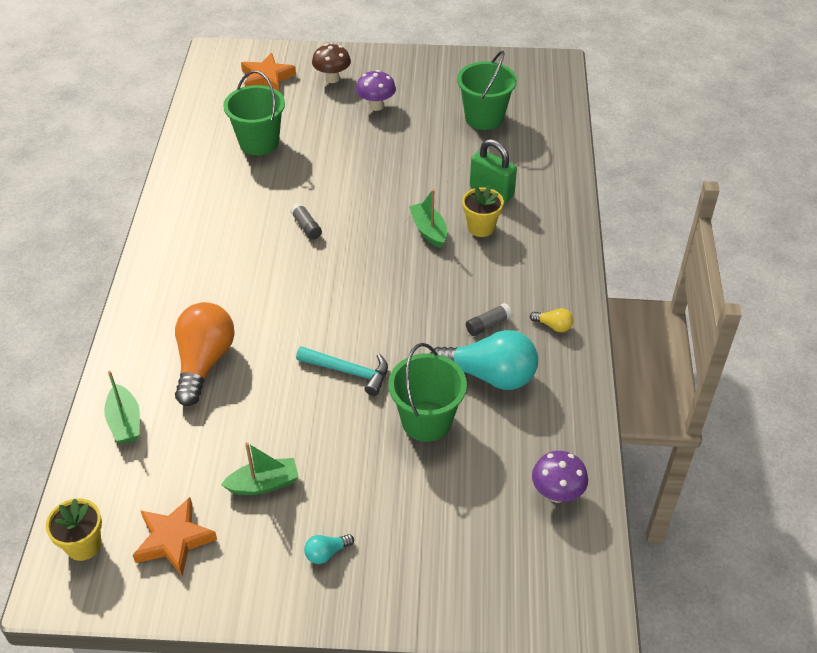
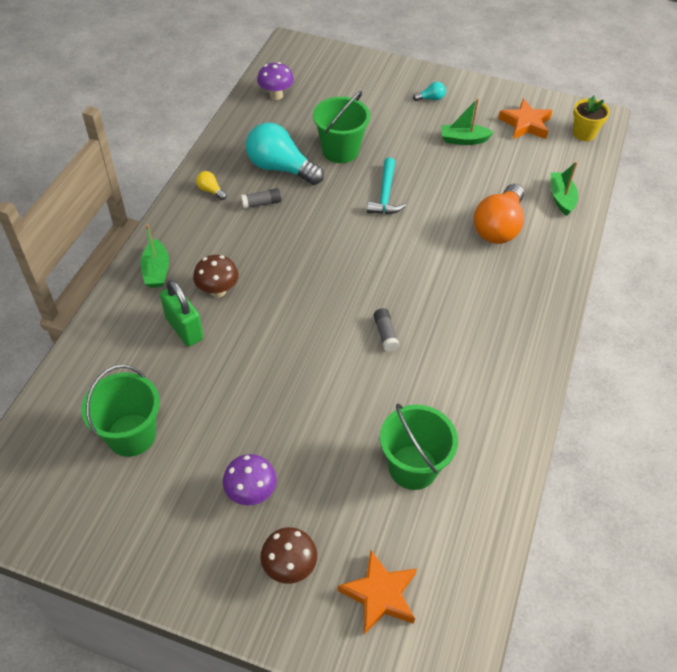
camera: 165 degrees left, 5 degrees up
(348, 371) = (385, 194): turquoise hammer -> turquoise hammer turned 120 degrees counterclockwise
(429, 230) = (268, 300): green boat -> green boat (156, 271)
(481, 227) = (218, 291): yellow flower pot -> brown mushroom

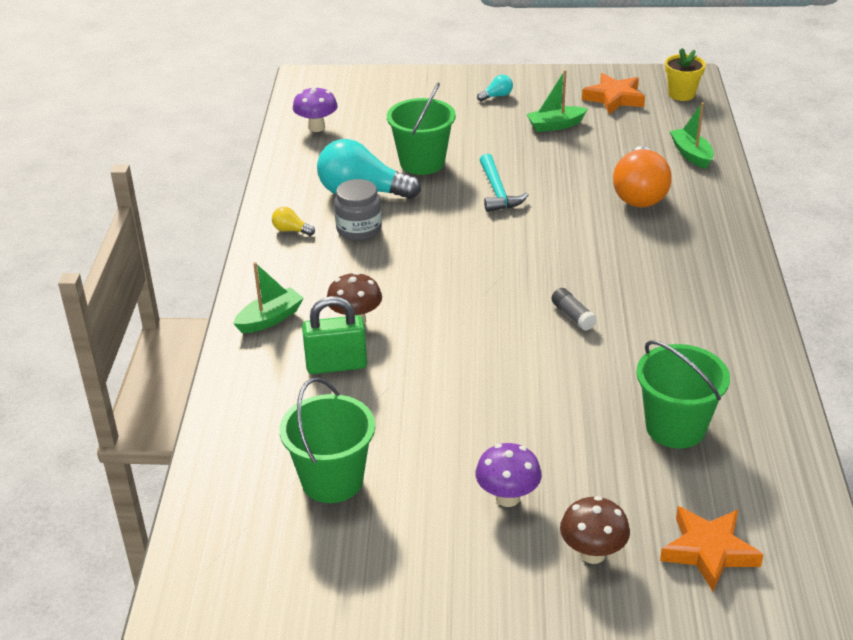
camera: 15 degrees left, 15 degrees down
(156, 271) = (270, 319): green boat -> green boat turned 105 degrees counterclockwise
(184, 328) = (336, 365): green padlock -> green padlock turned 45 degrees counterclockwise
(261, 203) = (359, 229): grey glue stick -> grey jar

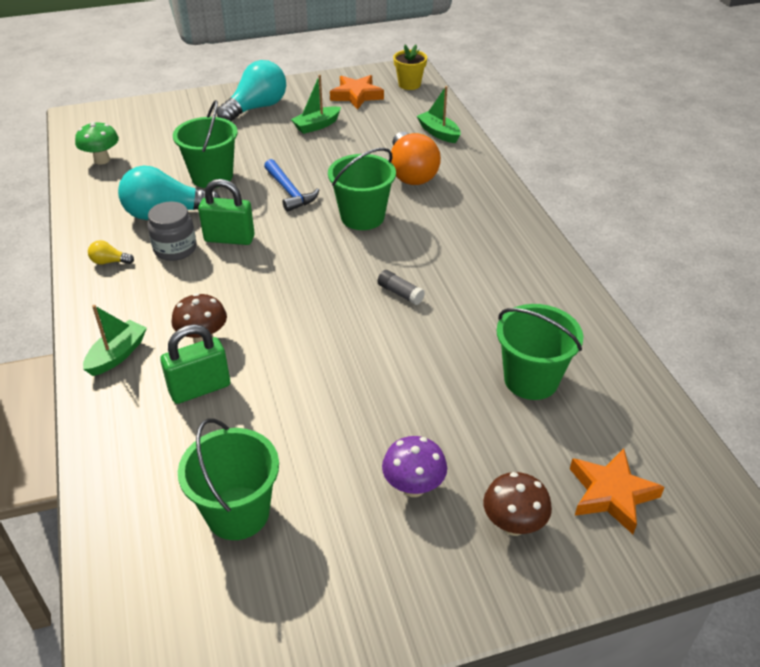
camera: 20 degrees left, 5 degrees up
(316, 127) = (102, 160): purple mushroom -> green mushroom
(417, 229) = (229, 239): none -> green padlock
(497, 96) = (256, 108): turquoise light bulb -> turquoise light bulb, size x2.36
(497, 191) = (289, 191): turquoise hammer -> blue hammer
(565, 231) = (362, 217): none -> green bucket

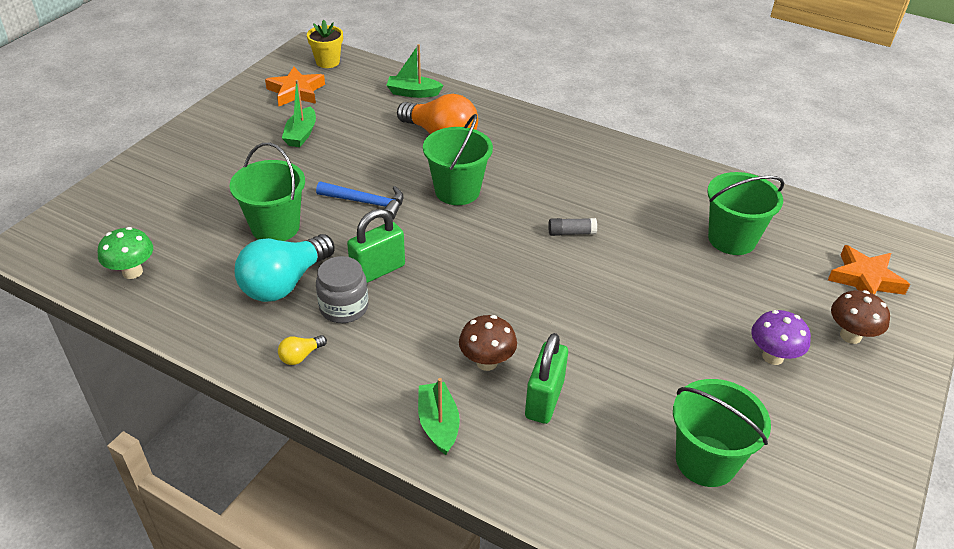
camera: 45 degrees left, 0 degrees up
(256, 108) = (218, 144): turquoise light bulb -> none

